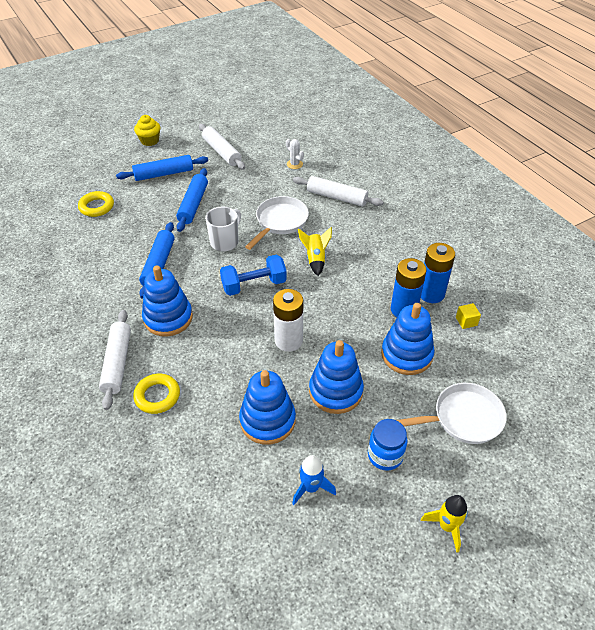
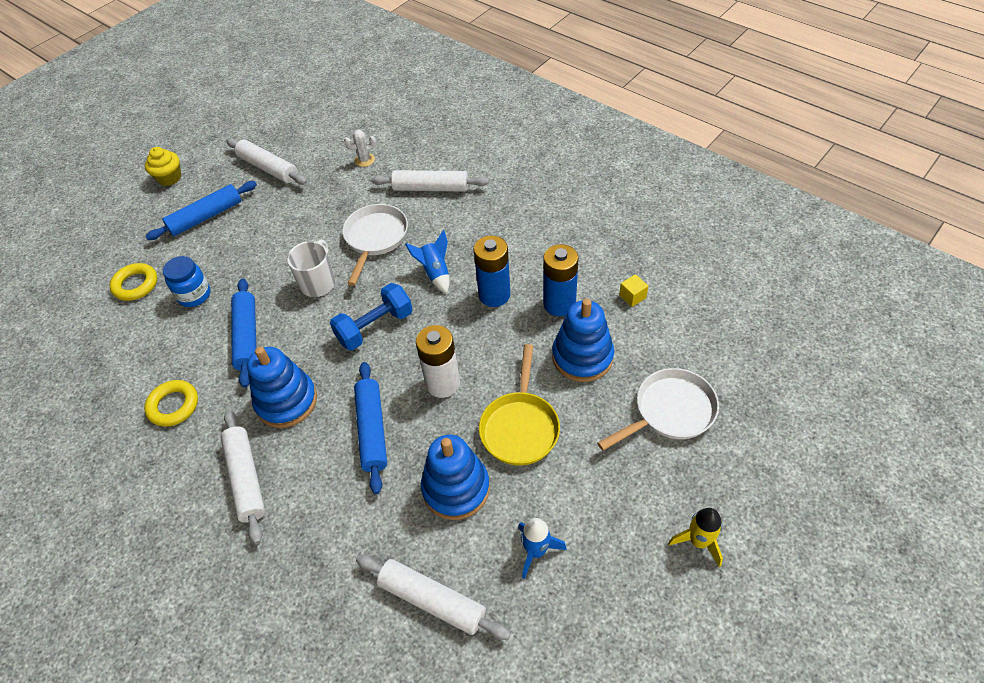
camera: 15 degrees left, 5 degrees up
(157, 396) = (313, 503): yellow ring -> yellow ring (173, 406)
(193, 205) = (260, 247): blue rolling pin -> blue rolling pin (372, 430)
(216, 496) = (432, 600): none -> white rolling pin
(294, 164) = (364, 160): white cactus -> white cactus turned 45 degrees counterclockwise
(315, 259) = (435, 273): yellow rocket -> blue rocket
(335, 391) = (520, 427): blue stacking toy -> yellow pan
(385, 455) = (603, 484): blue jar -> blue jar (194, 295)
(431, 294) = (582, 275): blue battery -> blue battery (494, 295)

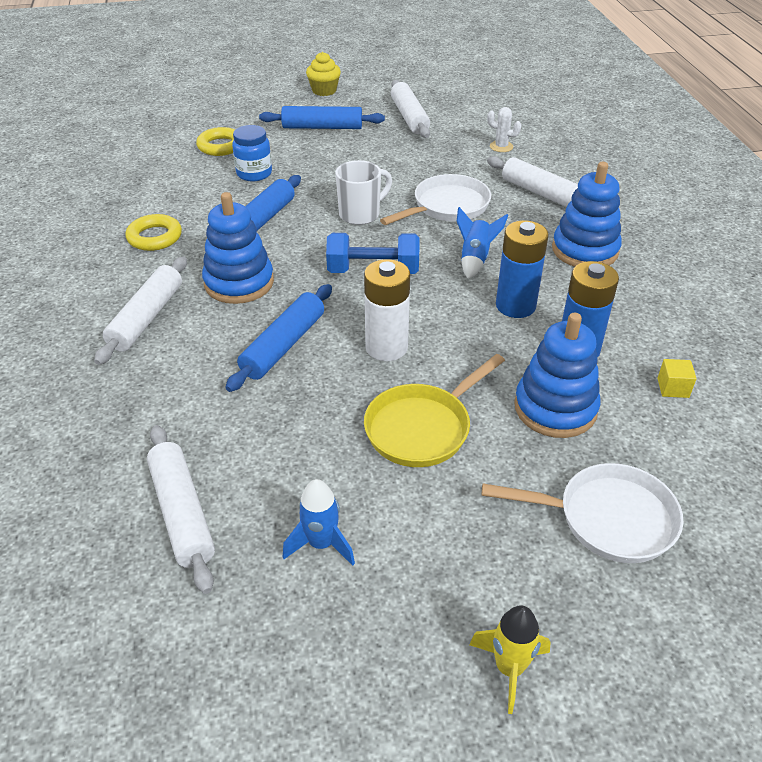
camera: 35 degrees right, 10 degrees down
(456, 488) = (305, 438): blue stacking toy -> blue stacking toy (585, 250)

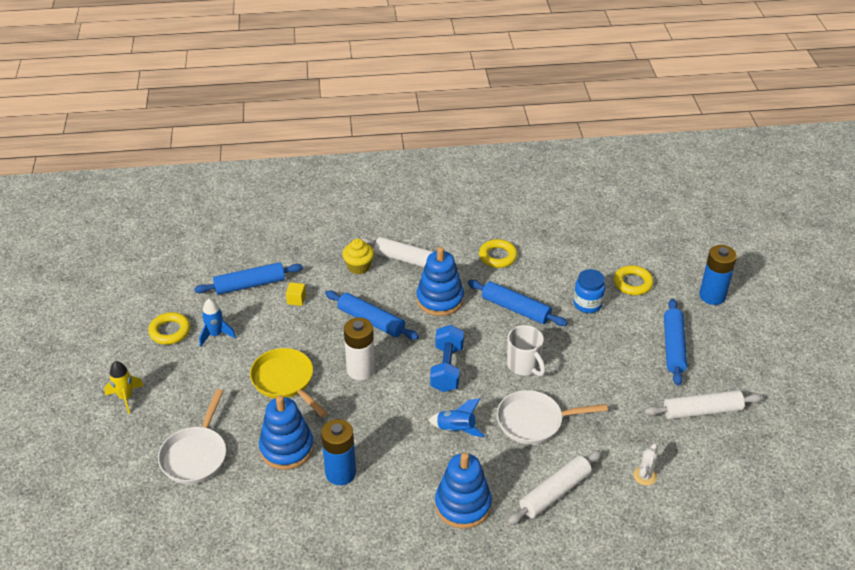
camera: 95 degrees right, 0 degrees up
(182, 513) = (250, 285): white rolling pin -> blue rolling pin
(314, 628) = (170, 331): none -> yellow ring
(324, 91) = (752, 350): yellow cupcake -> yellow cupcake (359, 266)
(447, 207) = (534, 421): white pan -> white pan turned 120 degrees clockwise
(515, 306) = (395, 445): blue battery -> blue battery (712, 296)
(673, 388) = (291, 519): yellow cube -> yellow cube (296, 299)

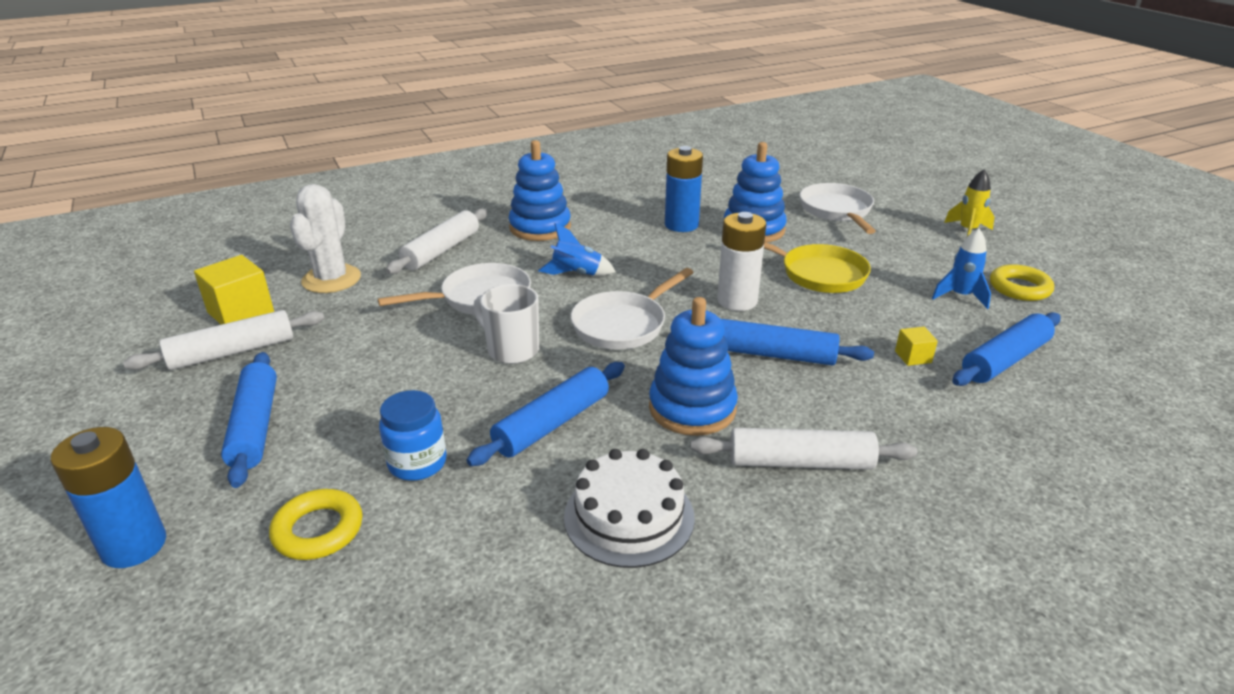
camera: 160 degrees right, 10 degrees down
(359, 266) = (874, 428): yellow cupcake -> none
(447, 368) = (623, 325): blue dumbbell -> white pan
(498, 256) = (629, 517): yellow ring -> white cake
(516, 309) = (552, 424): blue rolling pin -> blue rolling pin turned 60 degrees counterclockwise
(645, 476) = (331, 279): white cactus -> white cactus, size x1.96
(707, 452) = (241, 312): none -> yellow cube

